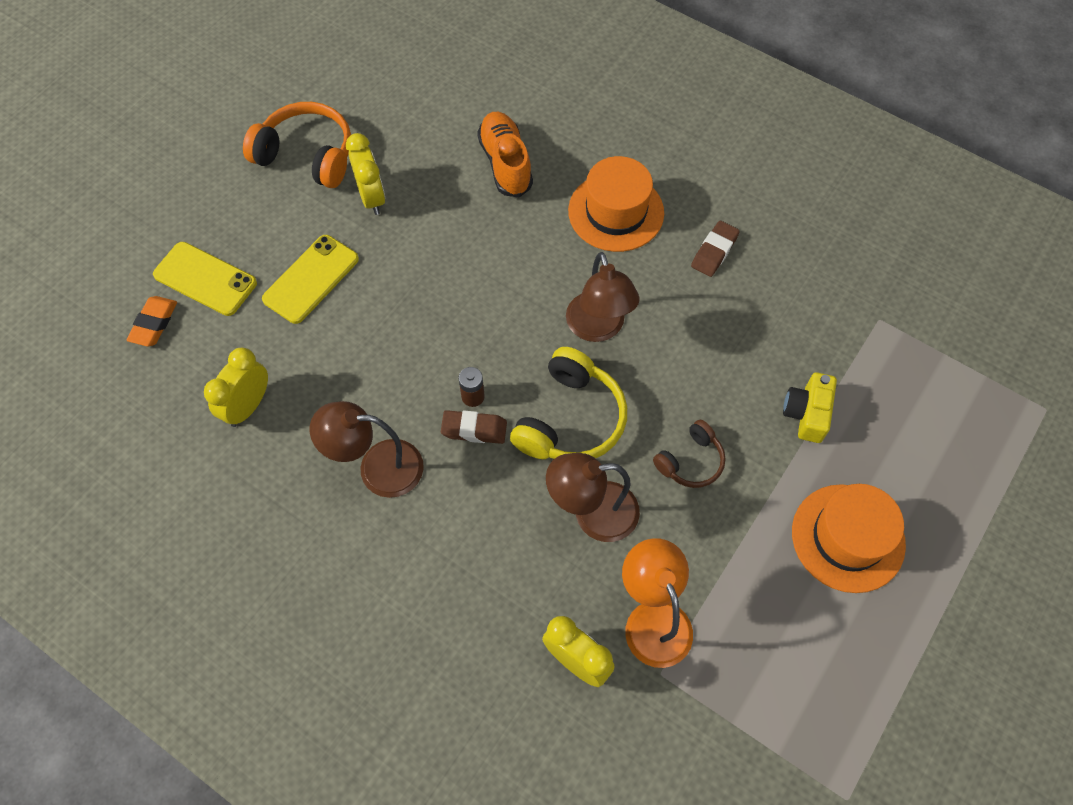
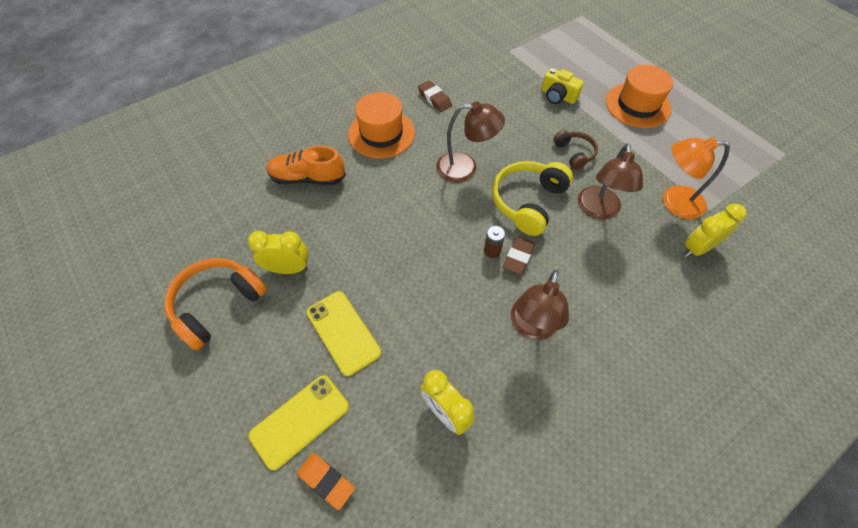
camera: 70 degrees left, 5 degrees down
(570, 419) = (528, 202): yellow headphones -> yellow headphones turned 105 degrees counterclockwise

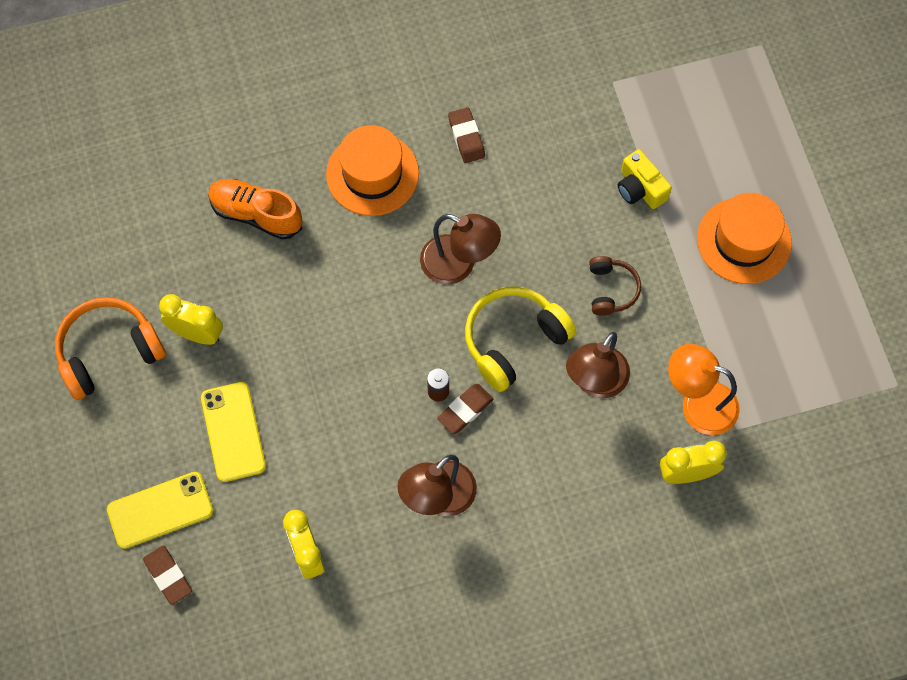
camera: 20 degrees right, 10 degrees up
(326, 481) = (168, 576): orange eraser -> brown eraser

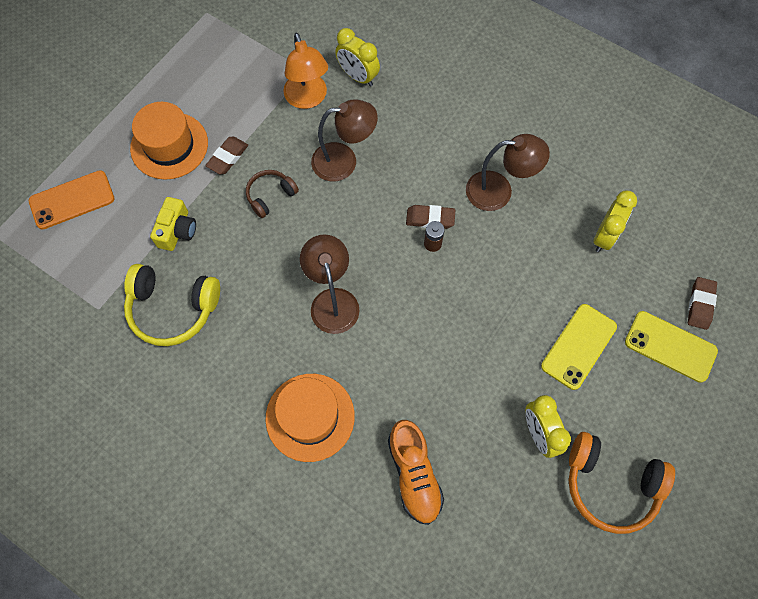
camera: 130 degrees left, 0 degrees up
(466, 137) = (225, 374): brown eraser -> brown eraser (228, 157)
(513, 341) = (357, 226): yellow headphones -> yellow headphones (173, 309)
(747, 124) = (72, 200): none -> orange phone

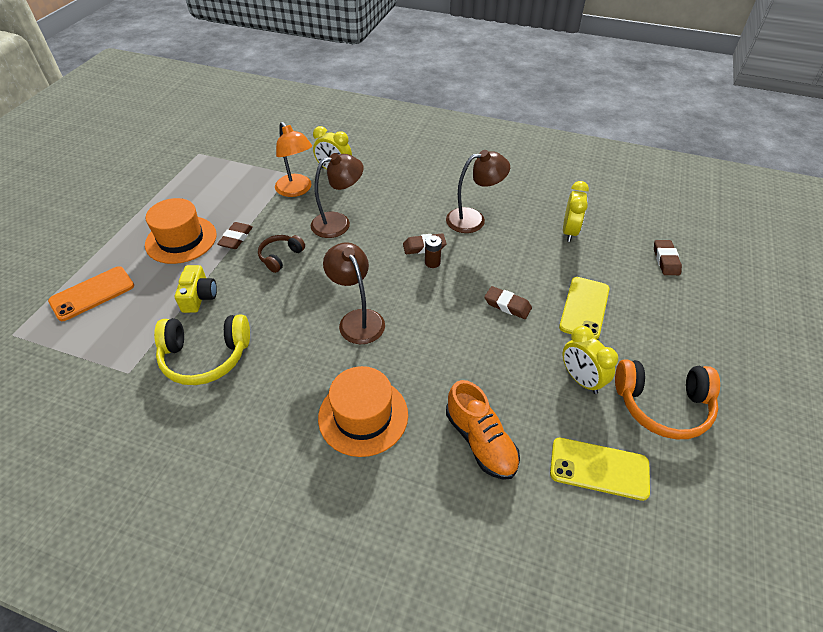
camera: 15 degrees left, 20 degrees down
(495, 322) = (507, 305): none -> brown eraser
(670, 346) = (658, 292): yellow phone -> yellow phone (599, 468)

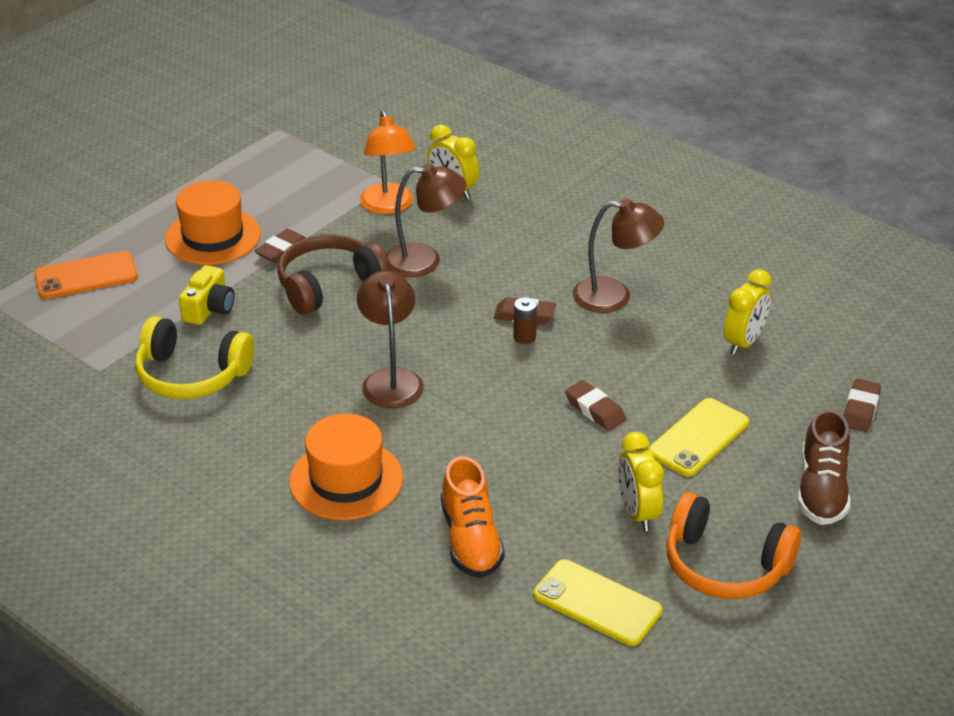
camera: 20 degrees right, 10 degrees down
(280, 257) = (329, 285): brown headphones -> brown headphones, size x1.73
(682, 325) = (821, 490): none -> brown shoe

